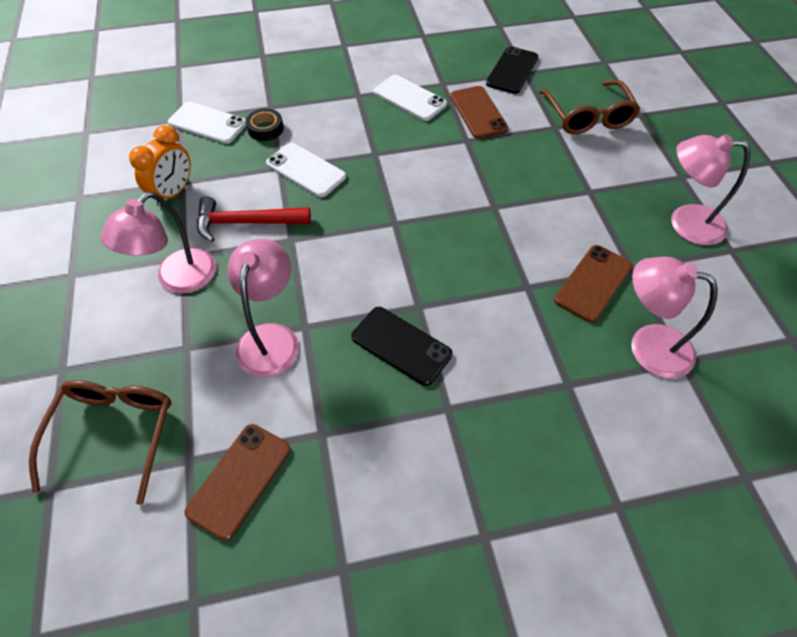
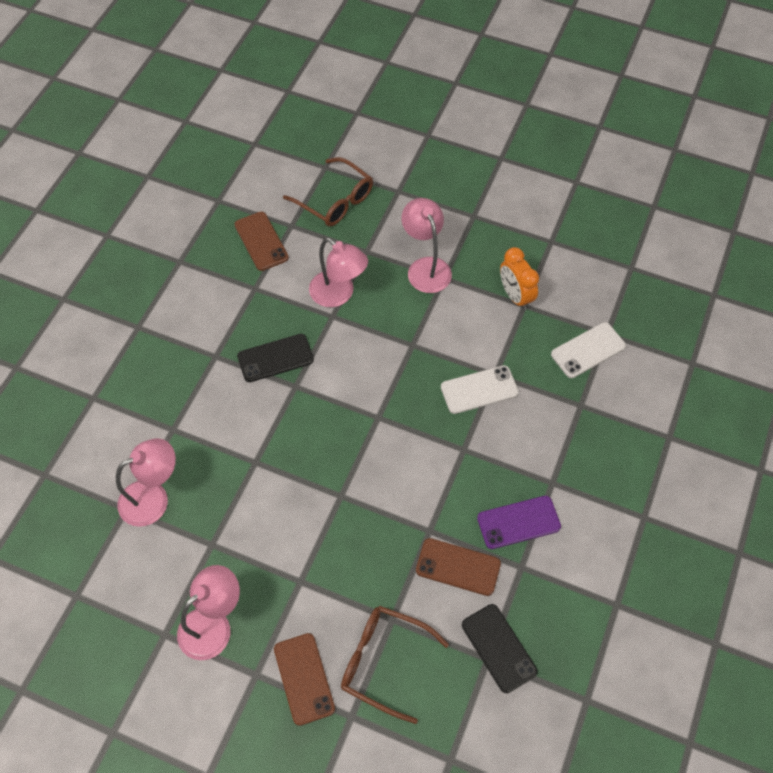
camera: 125 degrees right, 5 degrees up
(246, 222) = (450, 326): red hammer -> none
(265, 129) = (552, 387): black tape -> none
(410, 98) = (518, 522): white phone -> purple phone
(593, 283) = (222, 506): brown phone -> brown phone (304, 678)

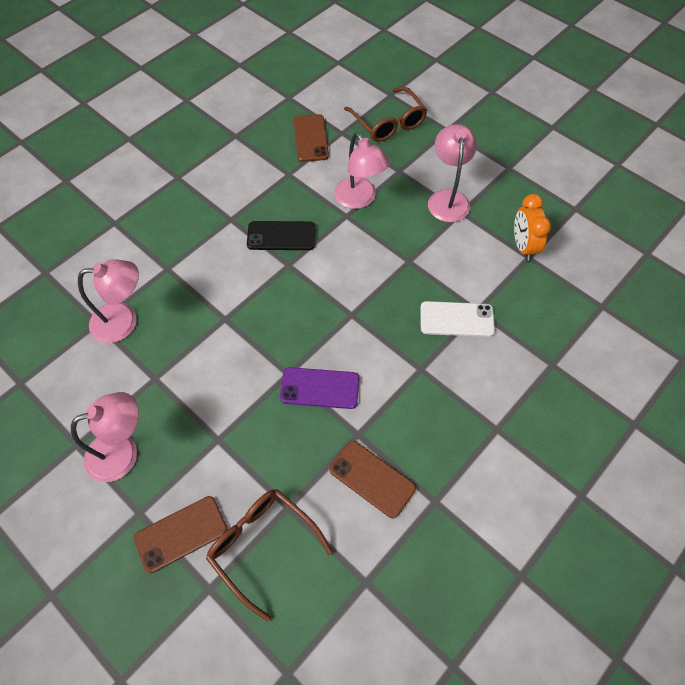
camera: 20 degrees right, 0 degrees up
(304, 678) = (181, 533): brown phone -> brown phone turned 60 degrees clockwise
(498, 648) = (381, 575): black phone -> none
(518, 522) = (448, 456): purple phone -> purple phone (320, 388)
(588, 350) = (577, 315): white phone -> none

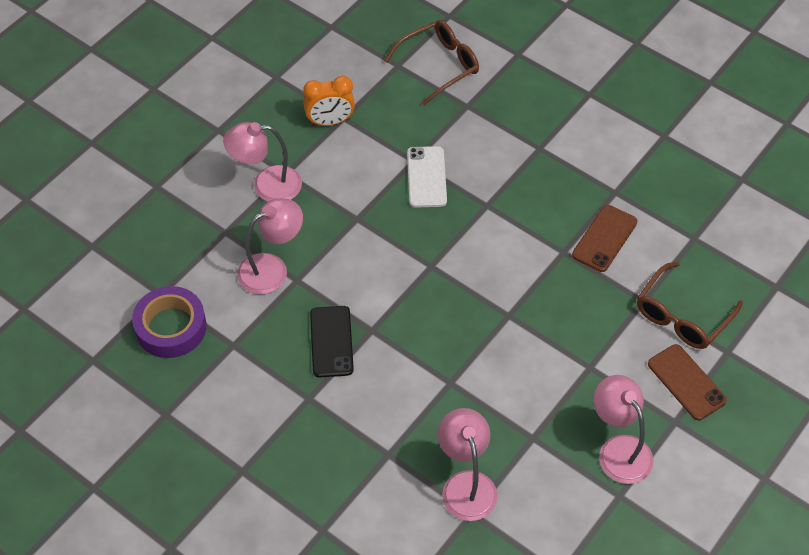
camera: 95 degrees left, 5 degrees down
(310, 138) = (171, 327): brown phone -> purple tape
(320, 388) = (520, 286): purple phone -> none
(388, 123) = (145, 245): brown glasses -> brown glasses (439, 65)

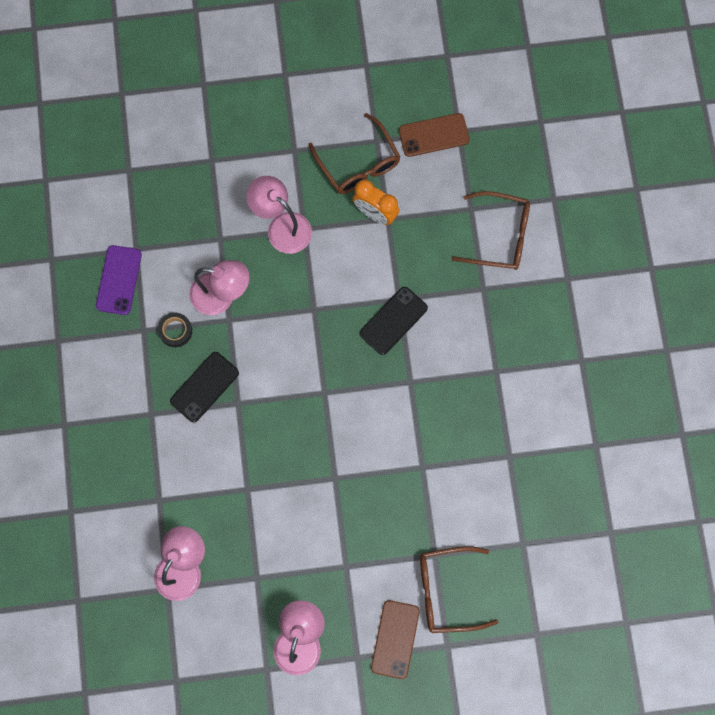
camera: 45 degrees right, 20 degrees up
(171, 327) = (119, 280): purple tape -> purple phone
(261, 323) = (175, 331): none -> black tape
(280, 101) = (358, 164): none -> brown glasses
(426, 177) = (393, 321): white phone -> black phone
(604, 238) = (461, 484): brown phone -> brown phone (434, 135)

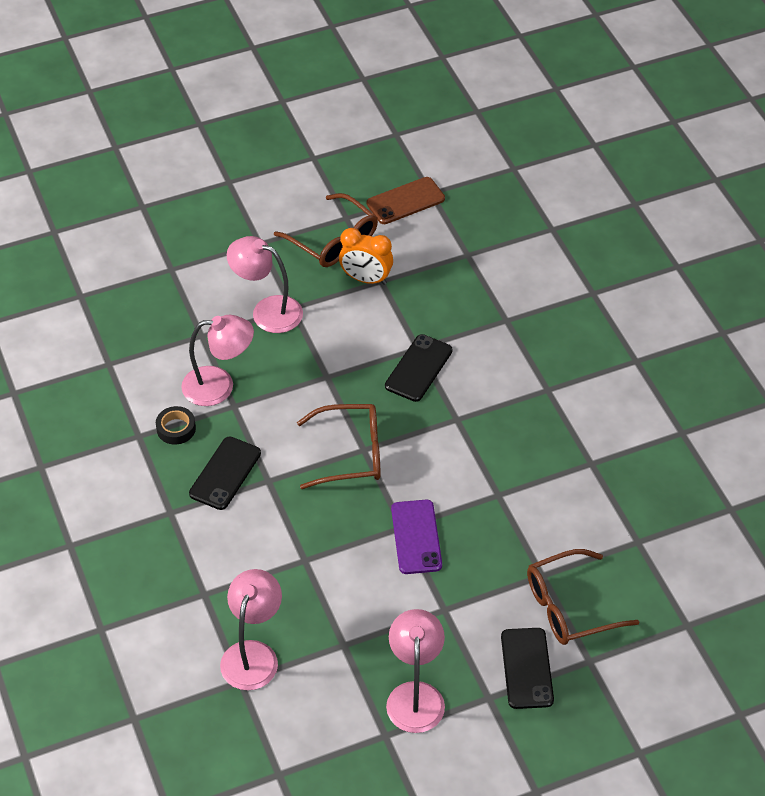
camera: 15 degrees left, 25 degrees down
(119, 280) = (97, 395): purple phone -> purple phone (416, 537)
(395, 639) = (527, 668): brown phone -> black phone
(500, 236) = (507, 271): brown glasses -> brown glasses (351, 453)

